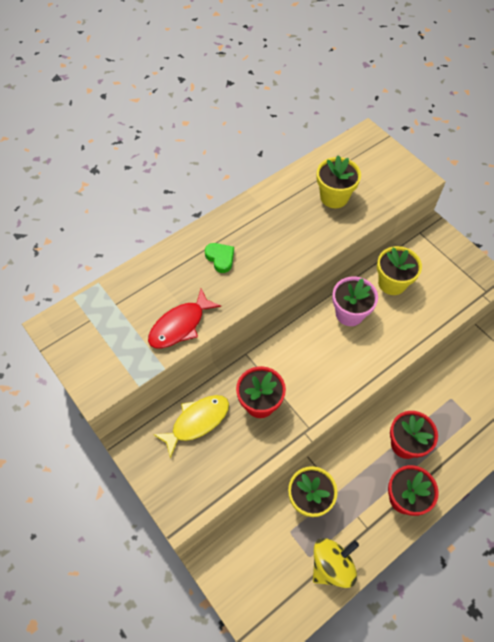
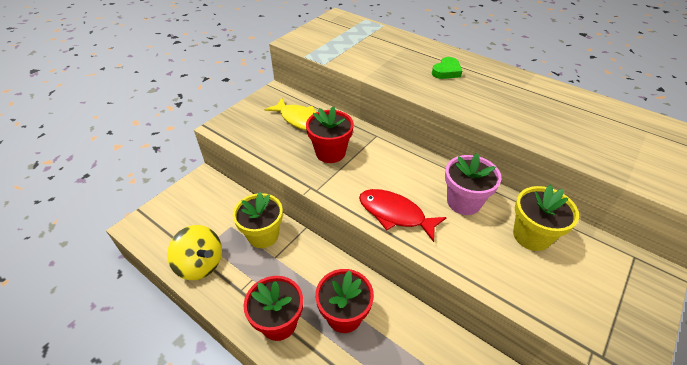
camera: 75 degrees right, 15 degrees down
(180, 325) = (366, 64): red fish -> red fish (395, 214)
(334, 197) = (587, 129): yellow flower pot -> none

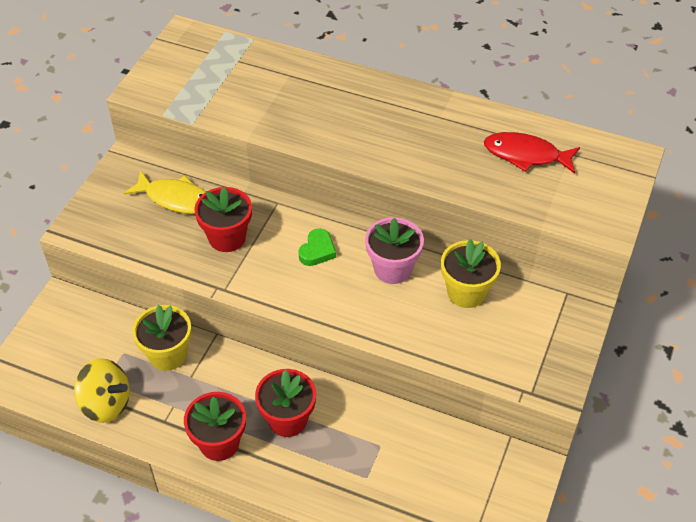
camera: 15 degrees left, 5 degrees up
(395, 214) = (320, 299): red fish -> red fish (526, 155)
(446, 71) = (347, 107): green heart -> green heart (317, 251)

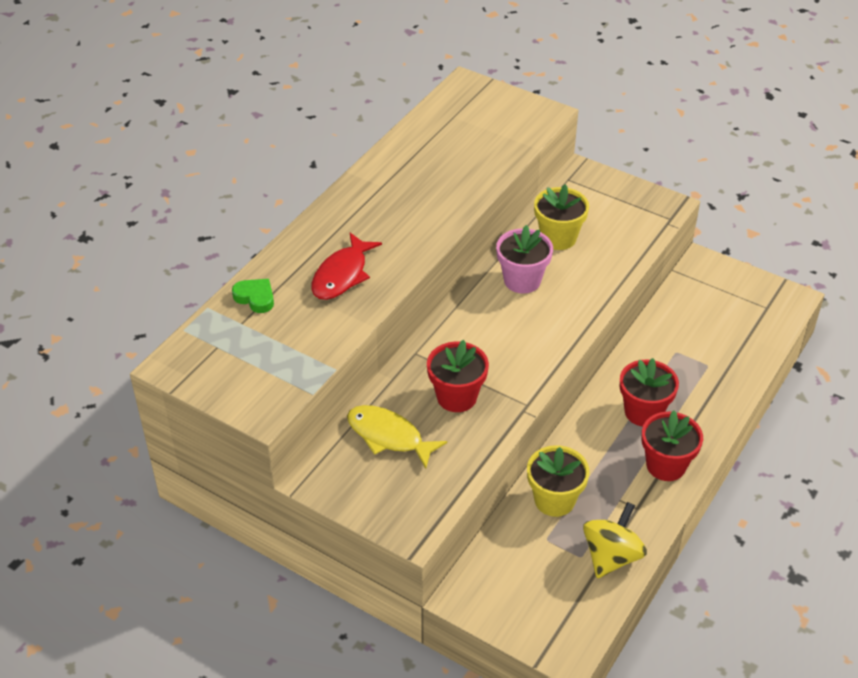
camera: 80 degrees left, 5 degrees down
(175, 199) = (389, 436): yellow fish -> yellow fish turned 90 degrees counterclockwise
(317, 251) = (489, 330): green heart -> green heart (255, 298)
(526, 155) = (449, 142): red fish -> red fish (342, 275)

